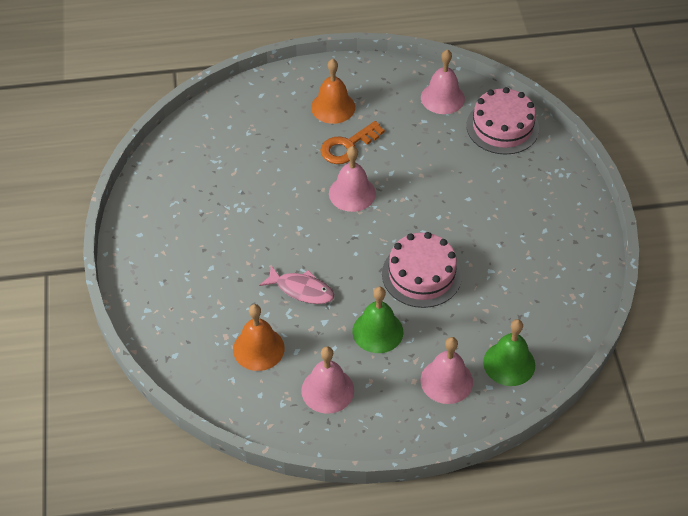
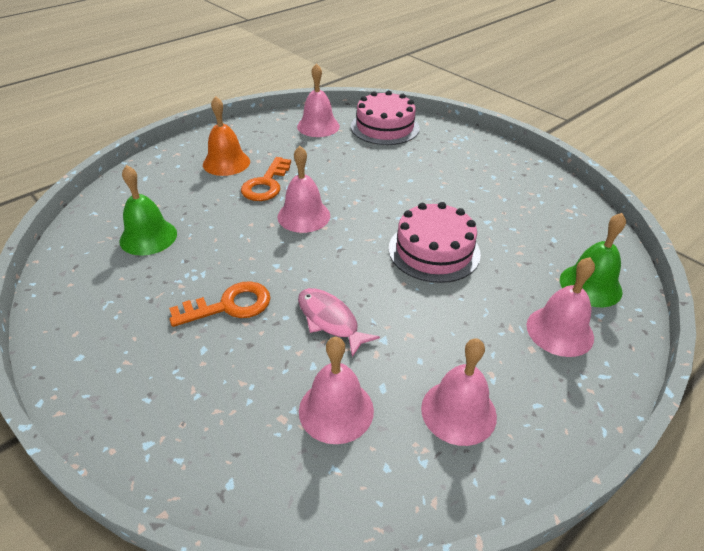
camera: 35 degrees left, 10 degrees down
(246, 244) = (229, 305): none -> orange key
(258, 348) = (336, 410): orange bell -> pink bell
(301, 290) = (330, 320): pink fish -> pink fish turned 120 degrees counterclockwise
(377, 331) = (447, 320): green bell -> green bell (148, 237)

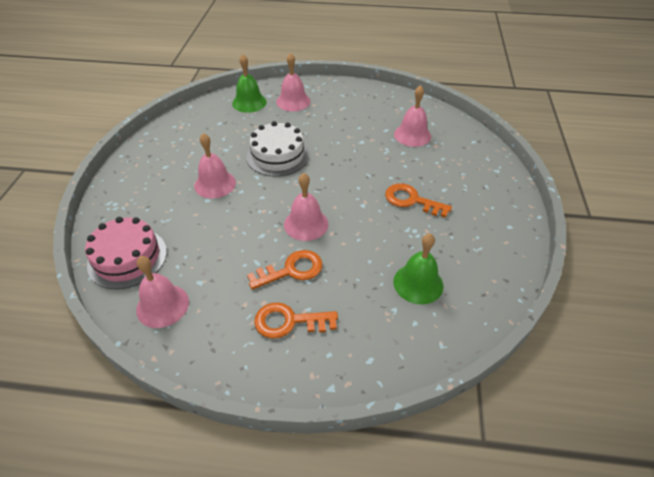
camera: 130 degrees left, 5 degrees up
(226, 162) = (289, 321): orange bell -> orange key
(330, 320) = (373, 162): pink fish -> none
(434, 251) = (278, 155): pink cake -> white cake
(458, 411) = (370, 109): pink bell -> pink bell (215, 184)

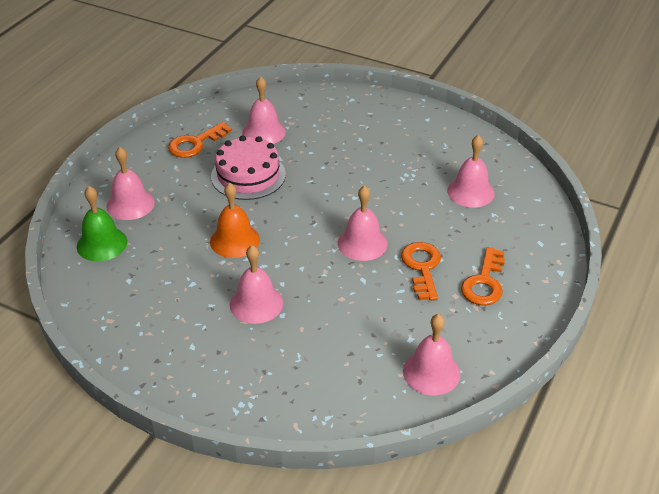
camera: 70 degrees left, 5 degrees down
(127, 258) = (347, 397): pink cake -> pink cake (248, 175)
(278, 155) = (235, 240): white cake -> orange bell
(411, 200) = (365, 163): orange key -> orange key (195, 143)
(418, 283) = (470, 192): green bell -> pink bell

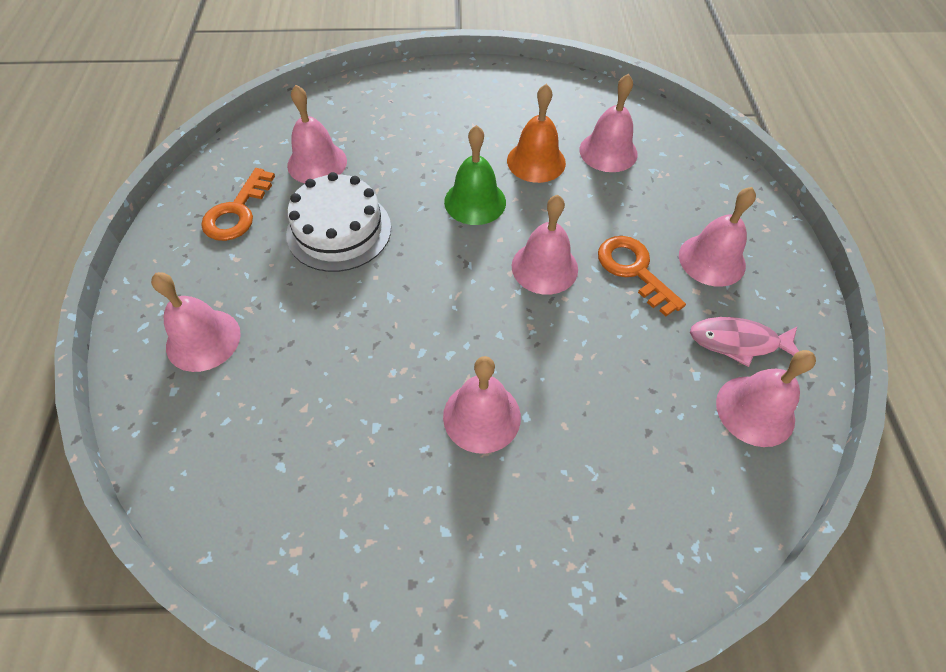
camera: 30 degrees left, 15 degrees up
(102, 244) = (200, 424): green bell -> green bell (475, 201)
(235, 240) = (387, 333): orange bell -> orange bell (536, 161)
(248, 175) = (339, 230): pink cake -> white cake
(457, 334) = (738, 342): none -> pink fish
(484, 282) = (712, 260): orange key -> pink bell

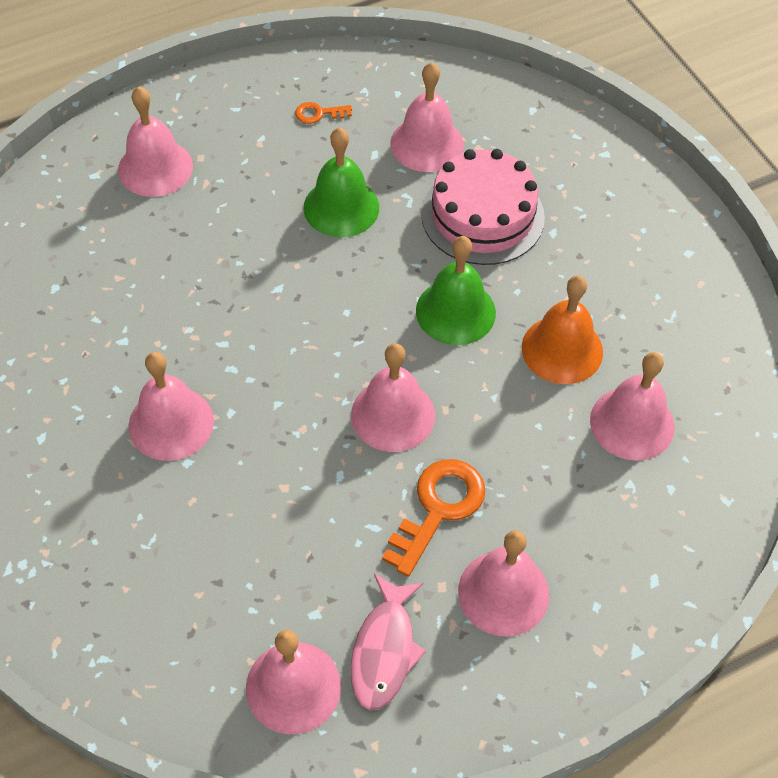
camera: 65 degrees right, 0 degrees up
(237, 212) = (318, 113): orange key -> orange key, size x0.50
(339, 230) = (341, 207): white cake -> green bell
(402, 158) = (482, 215): none -> pink cake
(738, 342) = (384, 650): pink fish -> pink fish turned 150 degrees counterclockwise

